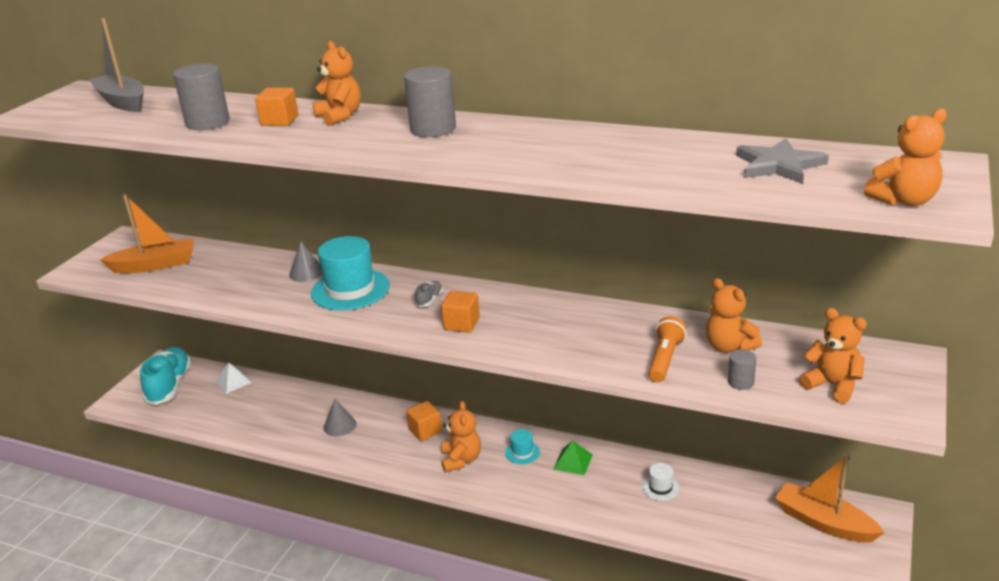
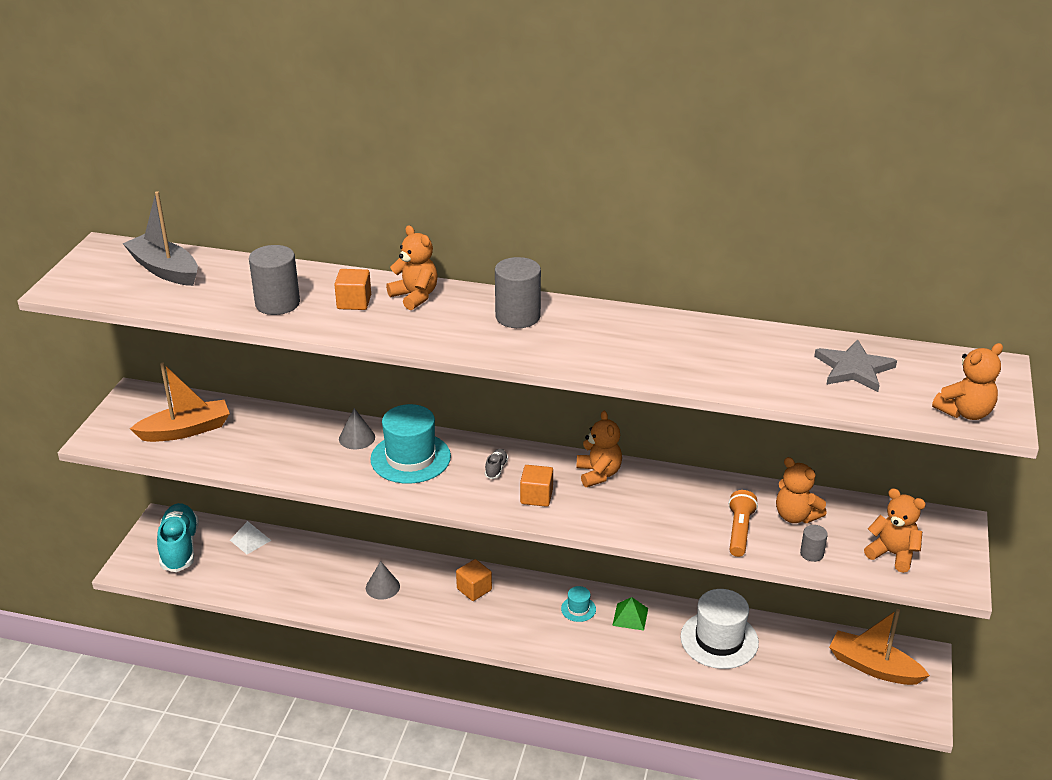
camera: 10 degrees left, 5 degrees up
(461, 460) = (518, 620): orange teddy bear -> orange teddy bear (598, 474)
(660, 487) = (719, 640): white hat -> white hat, size x2.16

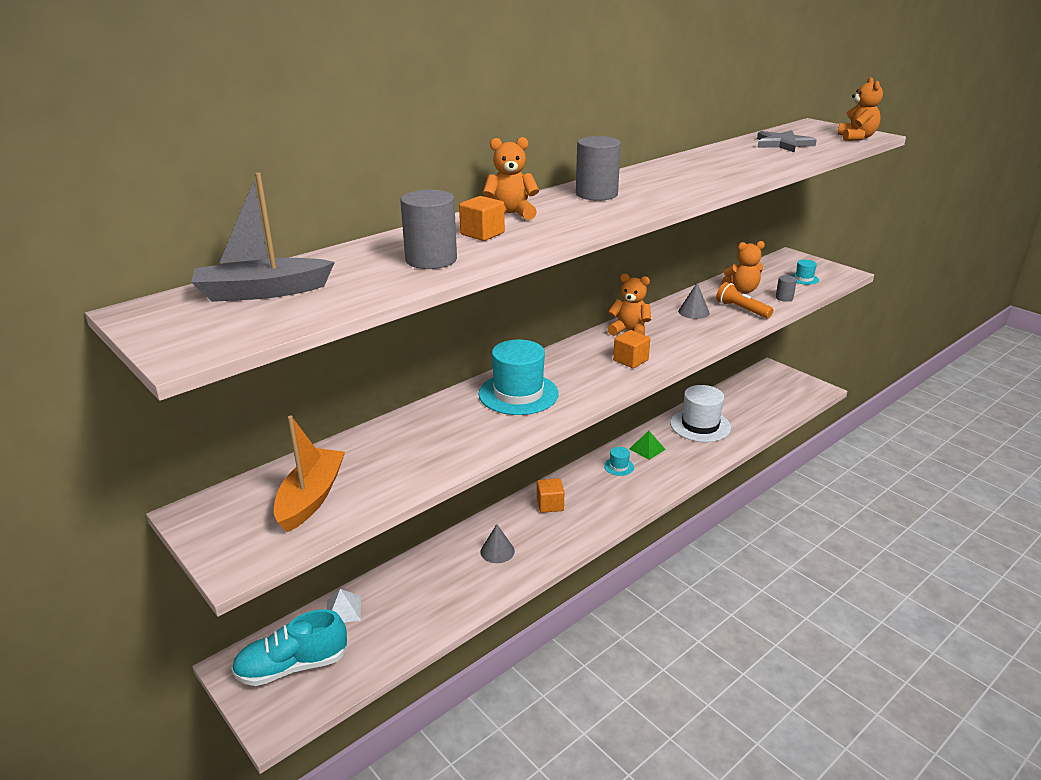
camera: 55 degrees left, 5 degrees down
(180, 547) = (292, 666): turquoise shoe -> turquoise shoe turned 45 degrees counterclockwise
(357, 438) = (457, 409): grey cone -> grey cone (693, 312)
(496, 469) = (577, 364): grey shoe -> none
(873, 667) = (768, 386): orange boat -> none
(892, 554) = (804, 279): orange teddy bear -> turquoise hat

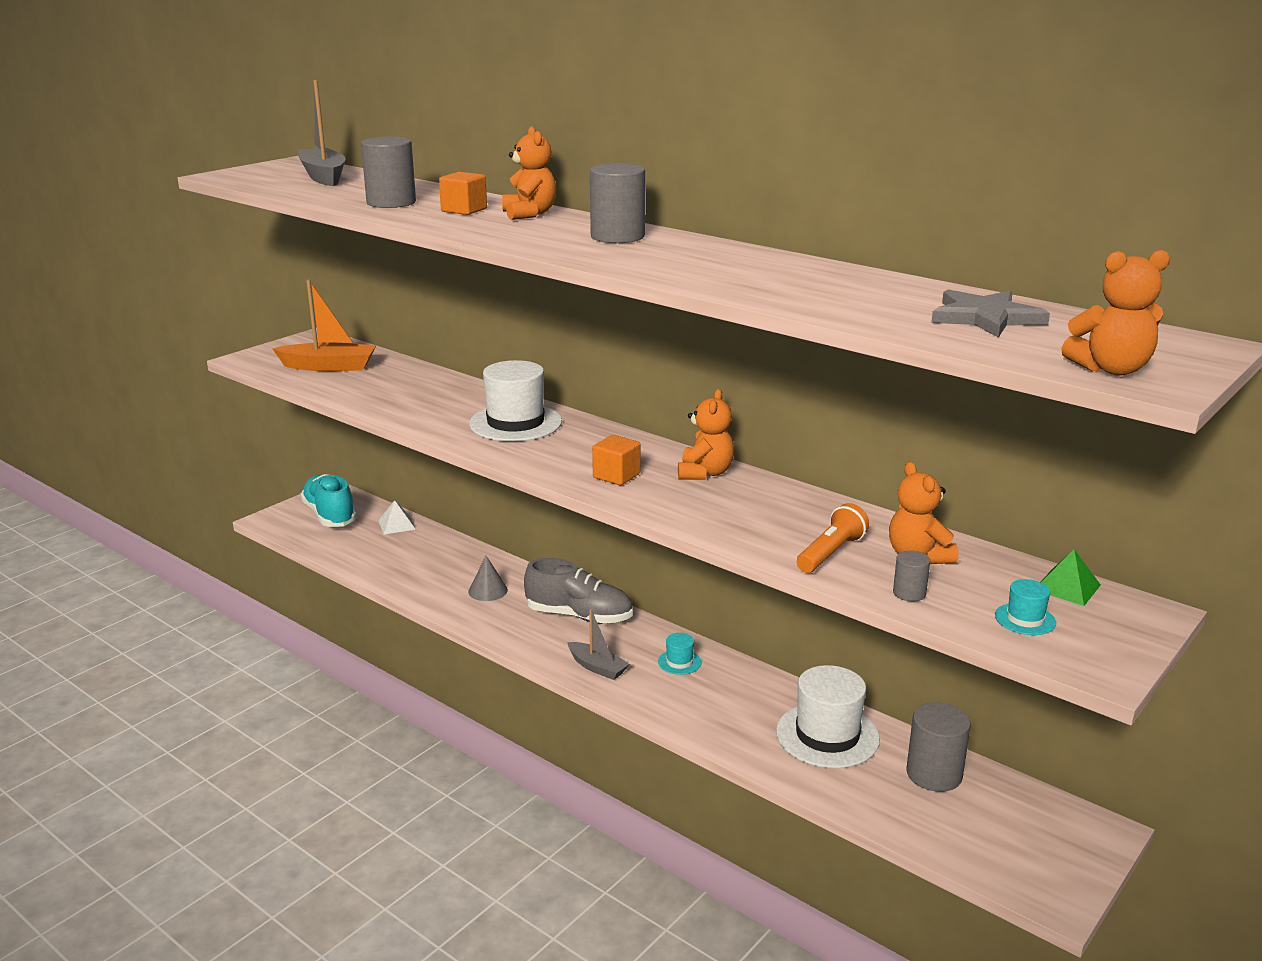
camera: 80 degrees right, 5 degrees down
(518, 394) = (515, 423): turquoise hat -> white hat
(550, 505) = (579, 616): orange cube -> grey shoe
(621, 502) = (597, 667): none -> grey boat
(647, 449) = (734, 684): green pyramid -> green pyramid (1067, 587)
(693, 312) = (798, 515): grey cone -> none
(733, 400) = (934, 774): none -> grey cylinder

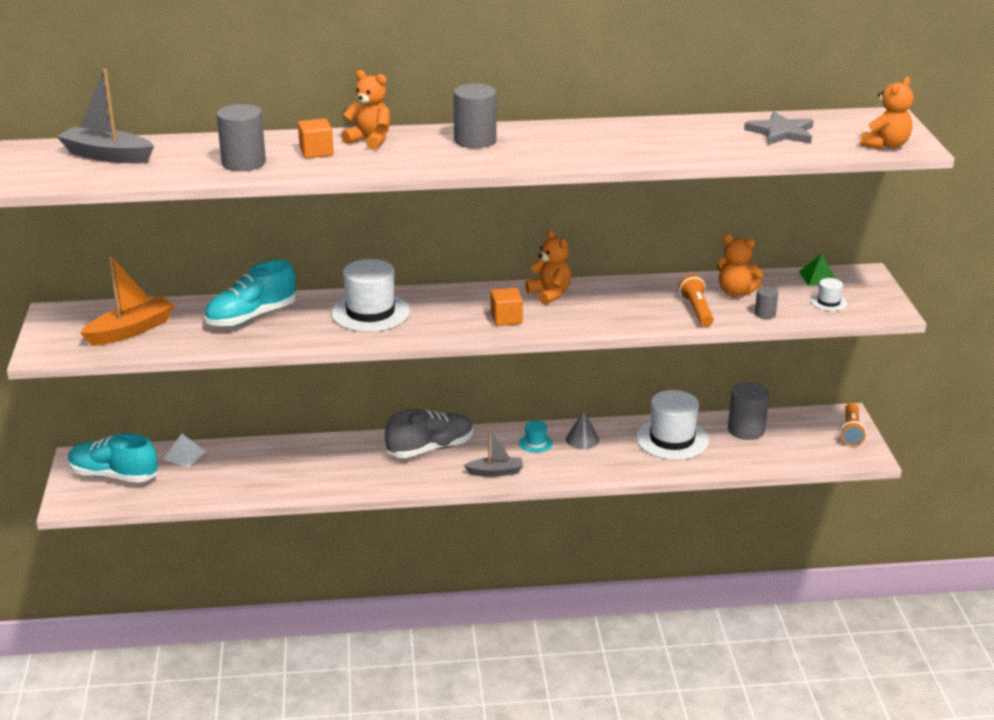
camera: 45 degrees left, 5 degrees up
(424, 390) = (251, 317): none -> turquoise shoe
(488, 590) = (341, 464): grey cone -> grey cone (582, 439)
(1025, 619) = (828, 302): turquoise hat -> white hat
(1079, 854) = (851, 431): none -> orange flashlight

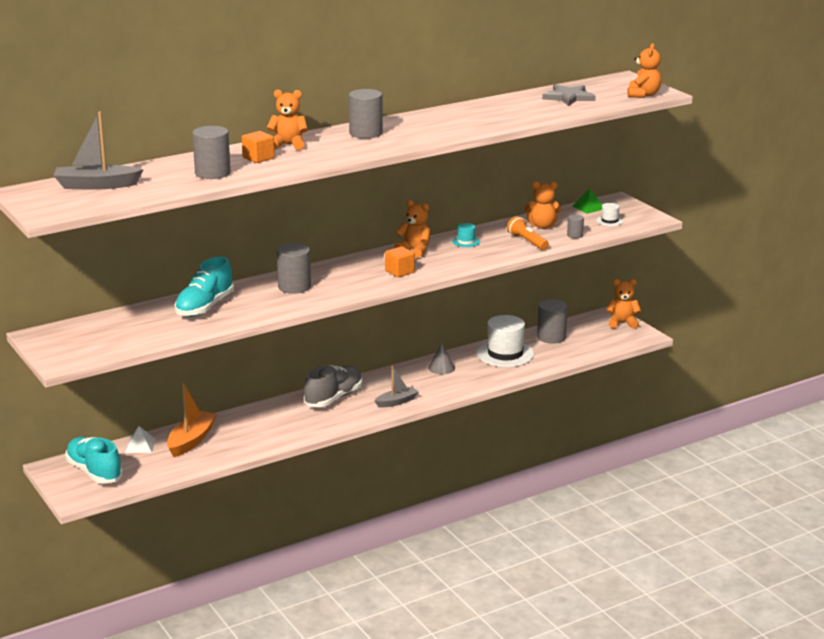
camera: 25 degrees left, 5 degrees down
(114, 475) = (94, 472): turquoise shoe -> turquoise shoe turned 60 degrees clockwise
(131, 330) = (117, 334): orange boat -> orange boat (191, 440)
(370, 312) = (294, 287): white hat -> grey cylinder
(535, 443) = (409, 377): turquoise hat -> turquoise hat (466, 242)
(851, 431) = (622, 323): orange flashlight -> orange teddy bear

